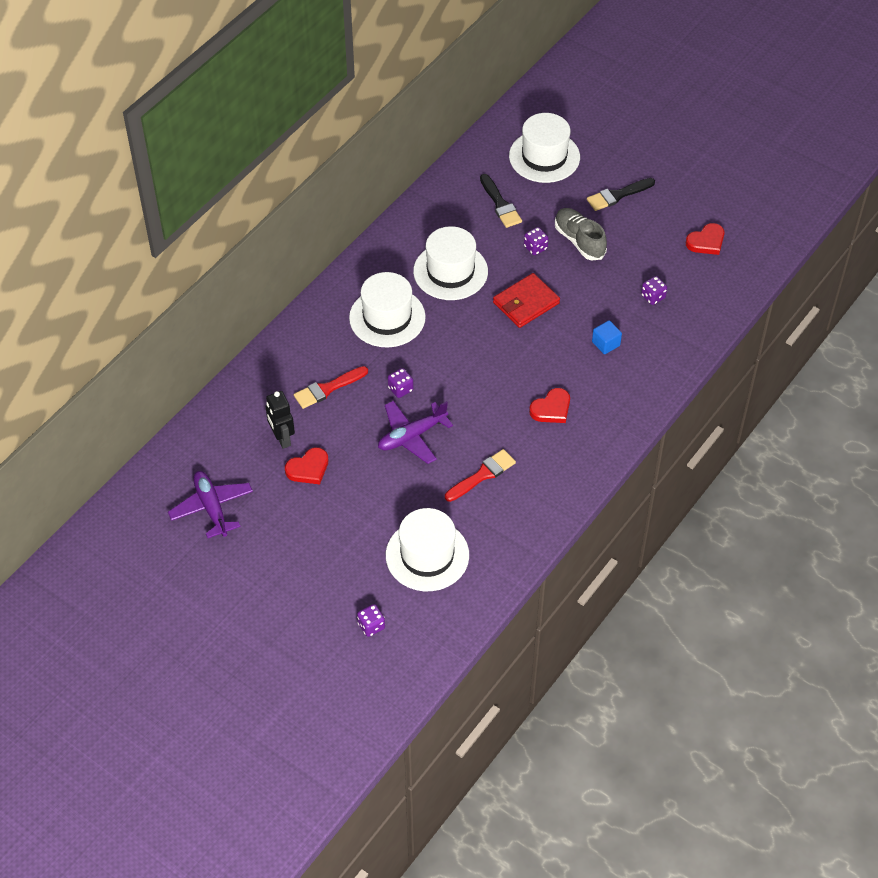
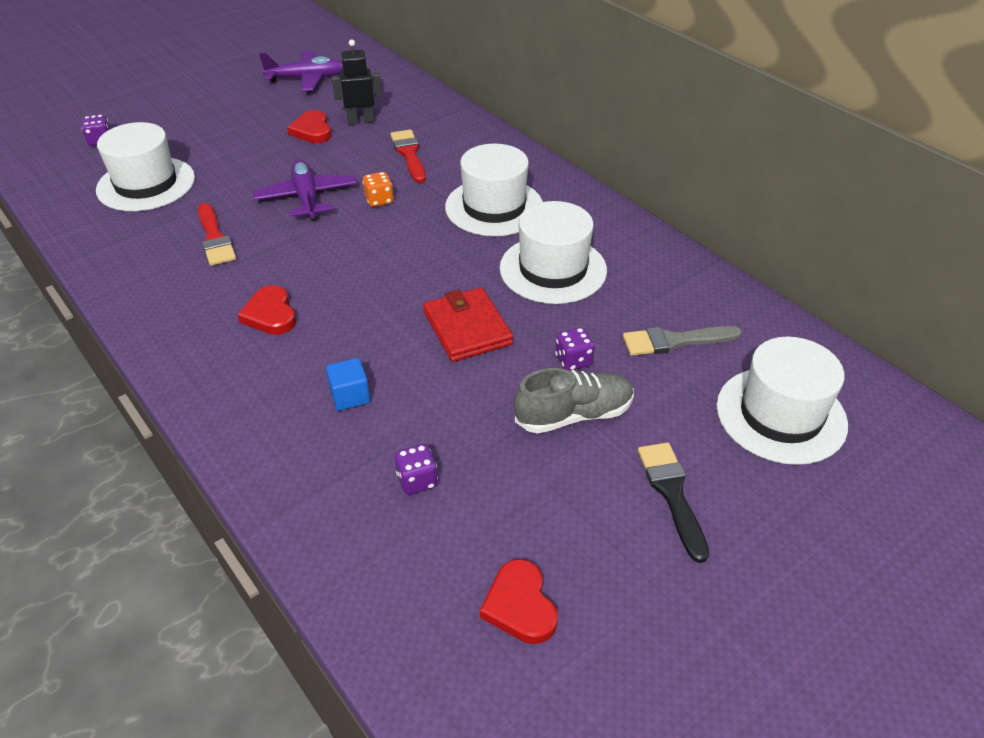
camera: 105 degrees right, 10 degrees down
(400, 389) = (379, 200): purple dice -> orange dice
(500, 204) = (674, 341): black brush -> grey brush

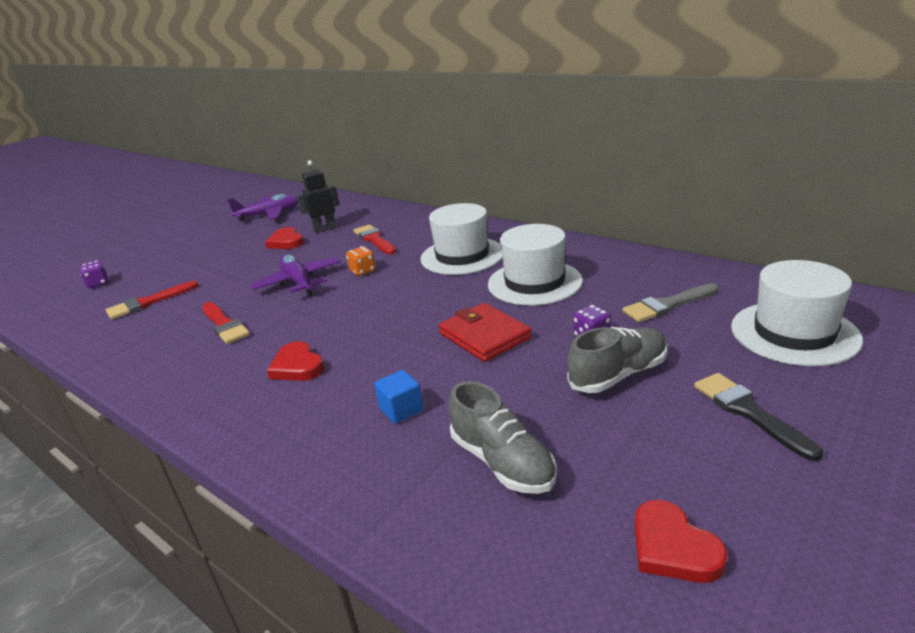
camera: 10 degrees left, 15 degrees down
(146, 184) = (148, 302): white hat -> red brush
(417, 480) = (502, 462): purple dice -> grey shoe

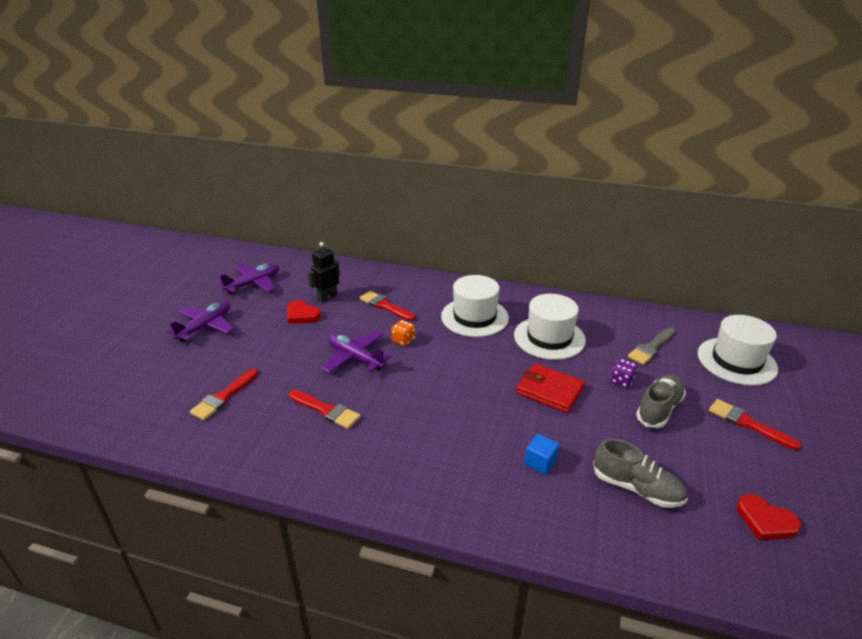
camera: 25 degrees left, 5 degrees up
(98, 284) = (142, 382): purple dice -> none
(193, 245) = (205, 326): none -> purple plane
(297, 366) = (429, 440): red heart -> none
(749, 412) = (747, 423): black brush -> red brush

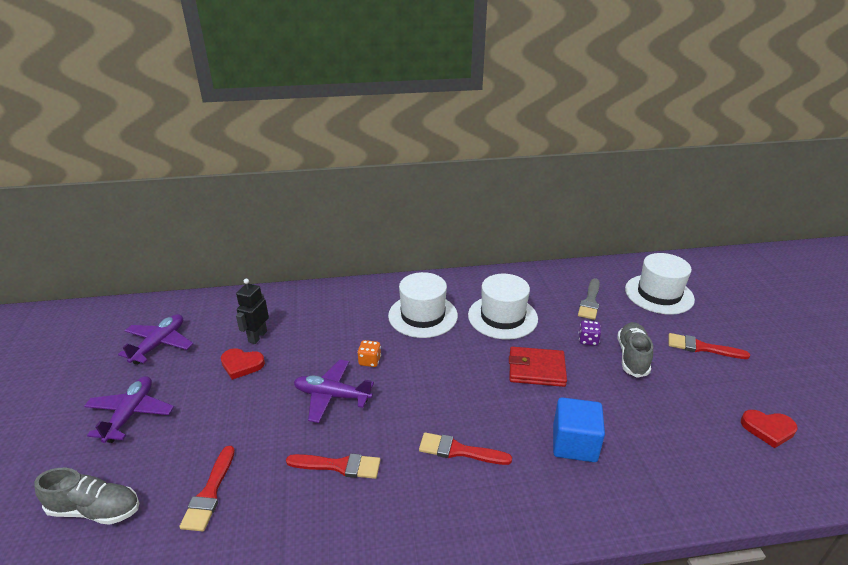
camera: 25 degrees left, 0 degrees up
(385, 306) = (327, 329): red brush -> red brush (459, 451)
(540, 462) = (574, 444): blue cube -> blue cube, size x1.74
(636, 488) = (663, 438): grey shoe -> grey shoe (95, 510)

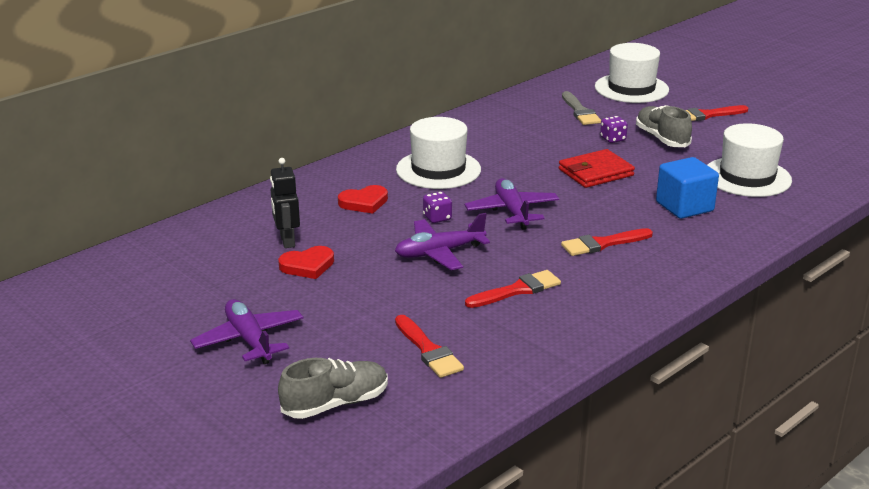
camera: 35 degrees left, 5 degrees down
(159, 344) = (179, 285): purple plane -> purple plane (512, 211)
(369, 361) = (437, 218): orange dice -> purple dice
(502, 317) = (516, 146): white hat -> white hat (747, 177)
(768, 429) = (805, 149): red heart -> red heart (364, 202)

